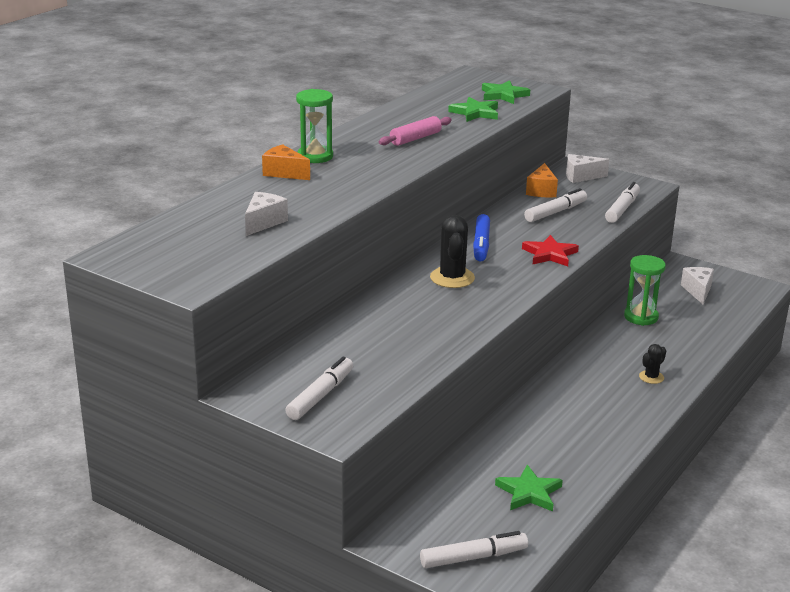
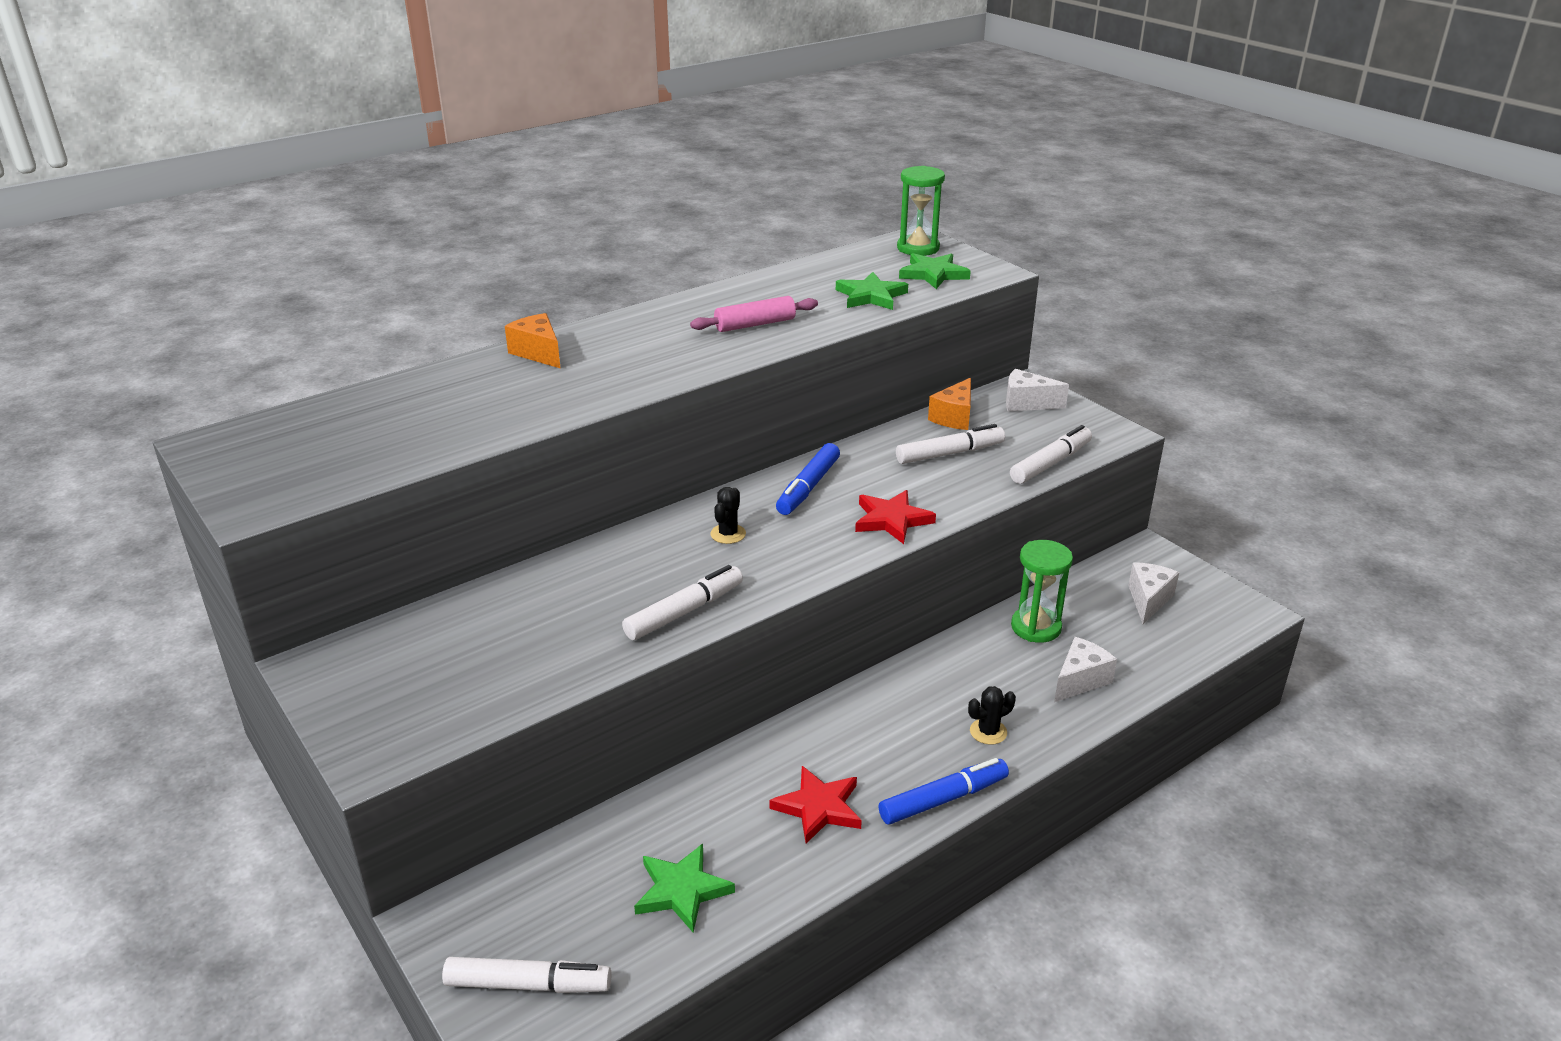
camera: 20 degrees right, 5 degrees up
(264, 222) = (440, 424): white cheese -> white cheese (1080, 680)
(315, 156) = (600, 334): green hourglass -> green hourglass (918, 248)
(320, 395) = (405, 690): white marker -> white marker (684, 611)
(452, 278) = (728, 534): black cactus -> black cactus, size x0.56
(579, 435) = (819, 807): none -> red star
(649, 416) = (943, 799): none -> blue marker

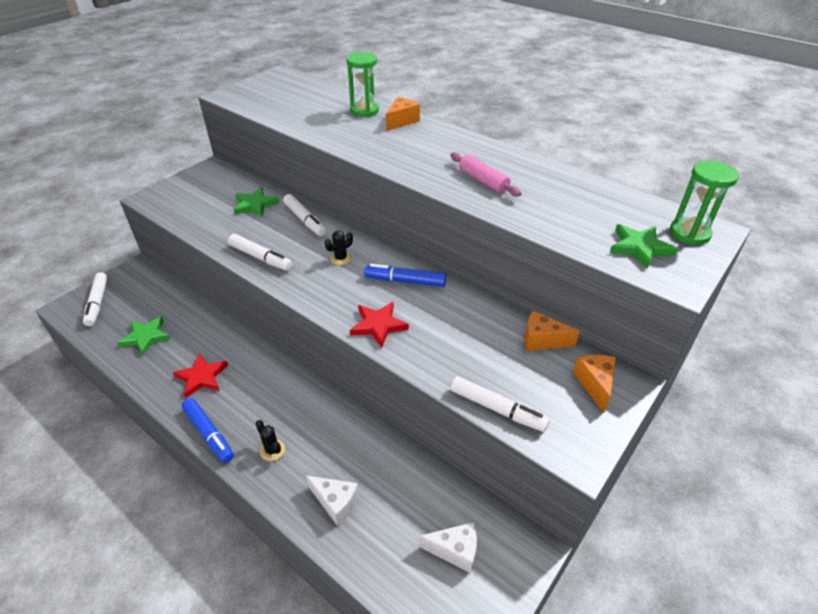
camera: 75 degrees right, 10 degrees up
(728, 534) = (340, 258): black cactus -> black cactus turned 45 degrees counterclockwise
(871, 296) = (568, 221): green star -> green star (255, 205)
(949, 453) = (483, 344): white marker -> white marker (305, 220)
(1026, 403) = (595, 384): white cheese -> orange cheese
(1036, 627) = (393, 468): green hourglass -> green hourglass (364, 111)

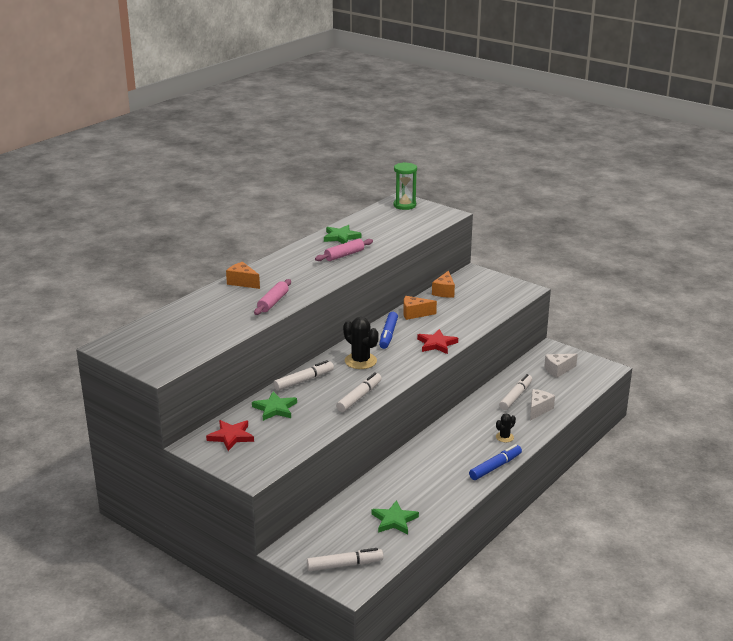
camera: 90 degrees left, 15 degrees down
(201, 377) = (440, 479): red star -> red star (231, 436)
(340, 258) = (360, 361): black cactus -> black cactus, size x1.80
(351, 139) = (273, 302): none -> pink rolling pin
(364, 111) = (217, 298): green hourglass -> none
(455, 550) = (558, 370): white cheese -> white cheese turned 120 degrees counterclockwise
(497, 409) = (501, 308): white marker -> white marker (515, 396)
(595, 384) = (477, 280): orange cheese -> orange cheese (414, 314)
(639, 247) = (420, 219): green star -> green star (341, 237)

